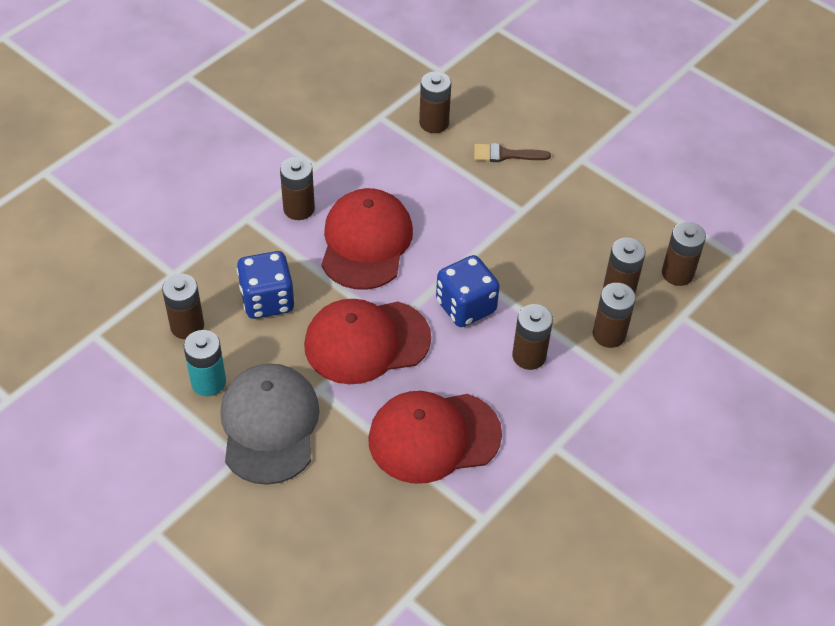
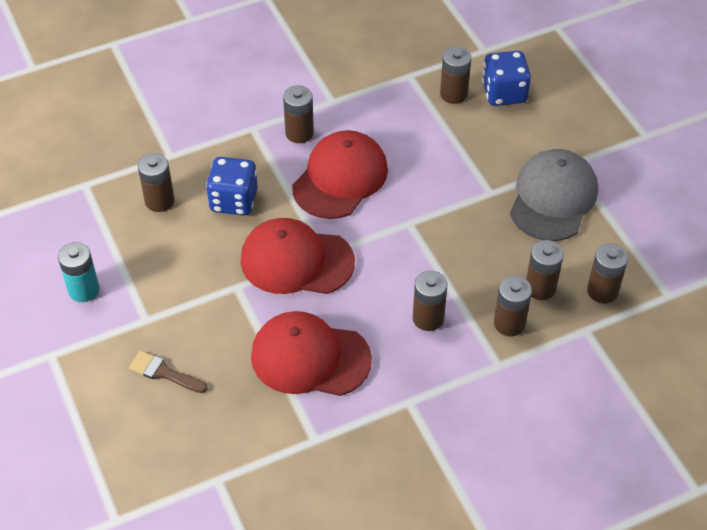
camera: 25 degrees right, 0 degrees up
(208, 382) = (153, 251): turquoise battery -> turquoise battery (84, 290)
(269, 425) = (182, 302): grey cap -> grey cap (553, 198)
(466, 306) = (396, 259): blue dice -> blue dice (504, 93)
(505, 154) = (502, 140): brown brush -> brown brush (164, 373)

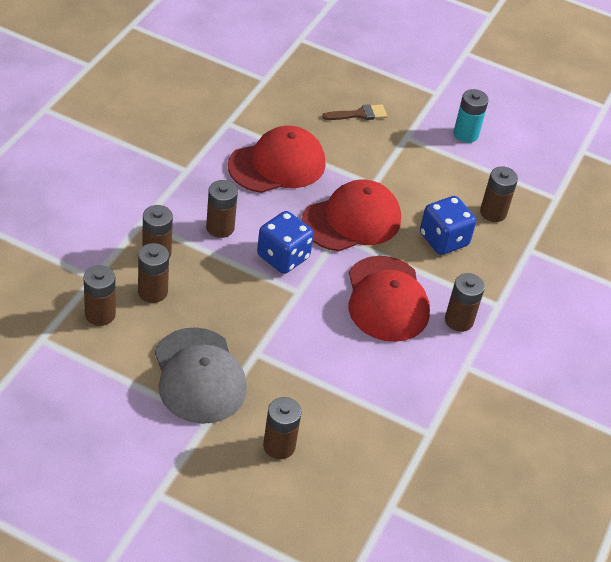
camera: 135 degrees right, 5 degrees down
(453, 94) = (372, 435): brown battery -> brown battery (279, 446)
(504, 93) = (328, 464): blue dice -> blue dice (283, 257)

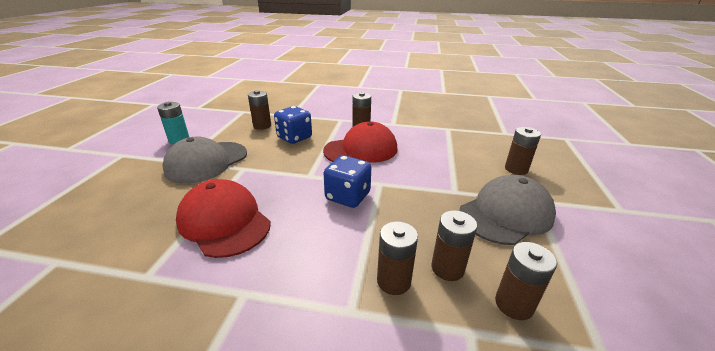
camera: 100 degrees left, 15 degrees down
(220, 228) = (330, 241): brown battery -> none
(352, 220) = (289, 171): red cap -> none
(359, 114) = (145, 186): brown brush -> none
(398, 156) = (207, 162): none -> grey cap

